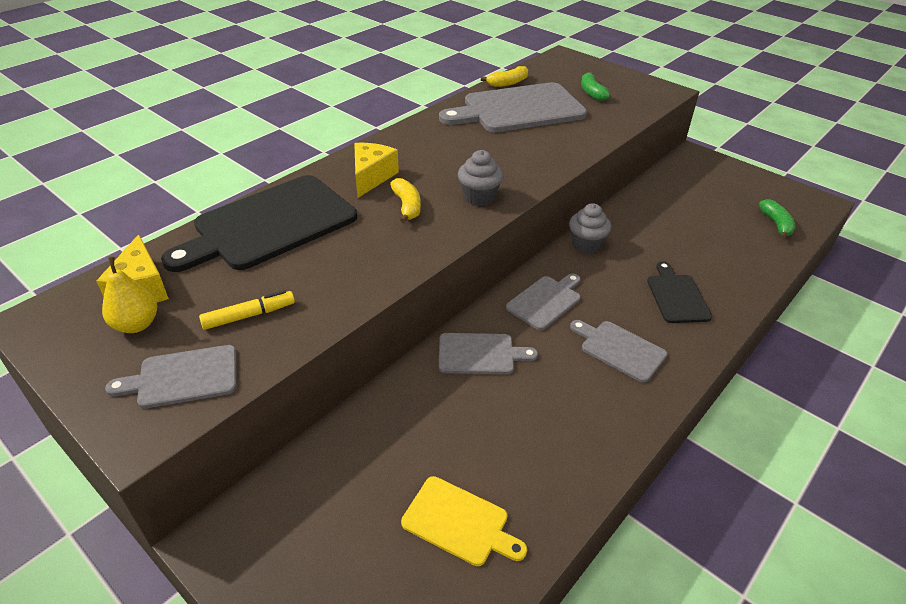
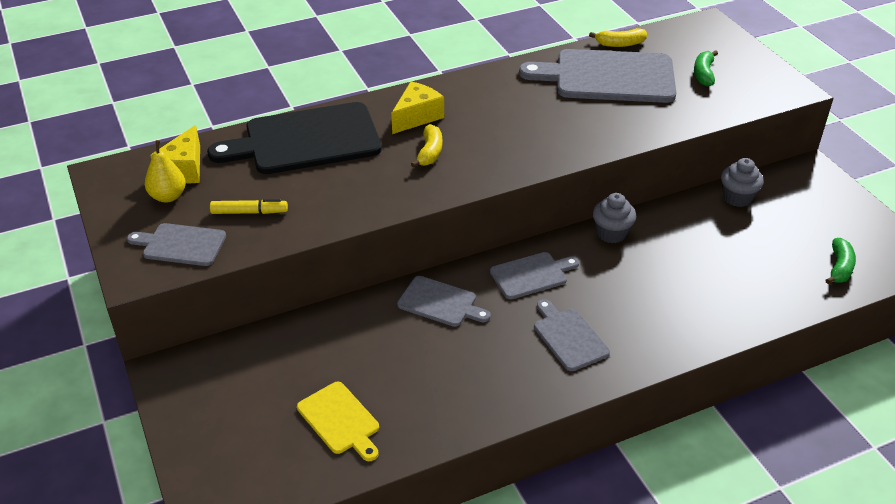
camera: 25 degrees right, 0 degrees up
(479, 197) = (500, 160): grey cupcake -> grey cupcake (737, 198)
(676, 296) = (664, 307): black cutting board -> none

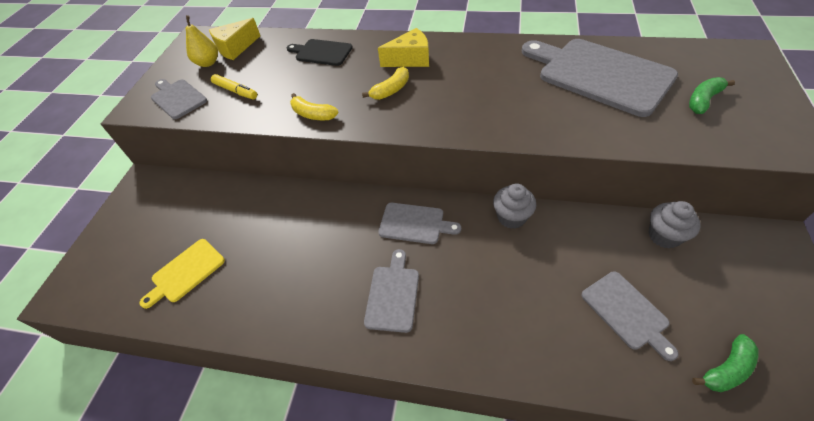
camera: 40 degrees right, 10 degrees up
(305, 140) = (321, 52): black cutting board -> black cutting board, size x0.51
(340, 420) = (185, 272): yellow cutting board -> yellow cutting board turned 45 degrees clockwise
(440, 303) = (331, 214): grey cutting board -> grey cutting board (627, 312)
(620, 44) = (638, 48): yellow banana -> yellow banana (313, 114)

